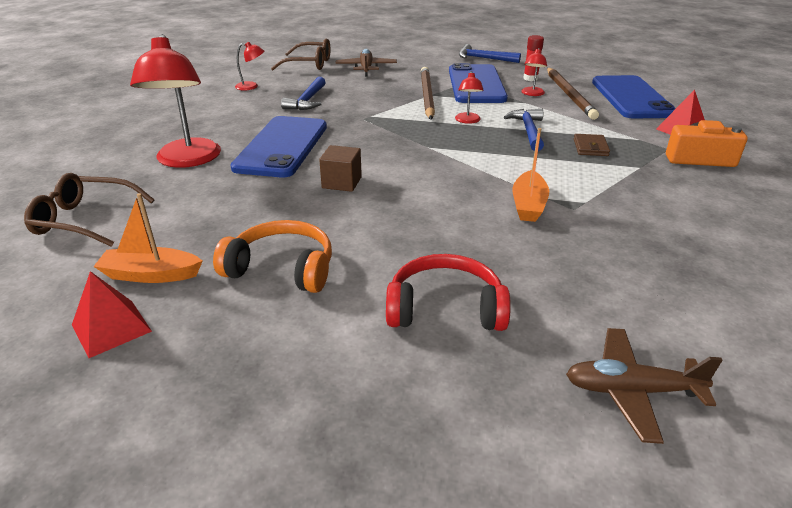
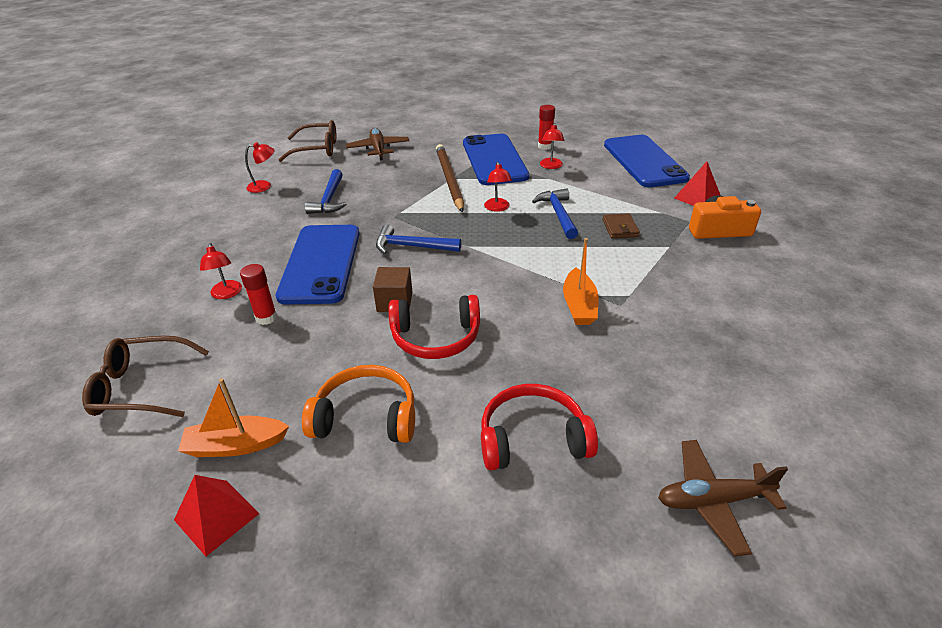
camera: 10 degrees left, 5 degrees up
(187, 160) = (227, 294): red lamp -> red lamp, size x0.46
(216, 181) = (266, 318): none -> red glue stick
(373, 214) = (436, 337): none -> red headphones
(484, 59) = (493, 124): blue hammer -> blue hammer (412, 246)
(569, 95) = (586, 164): brown pencil -> none

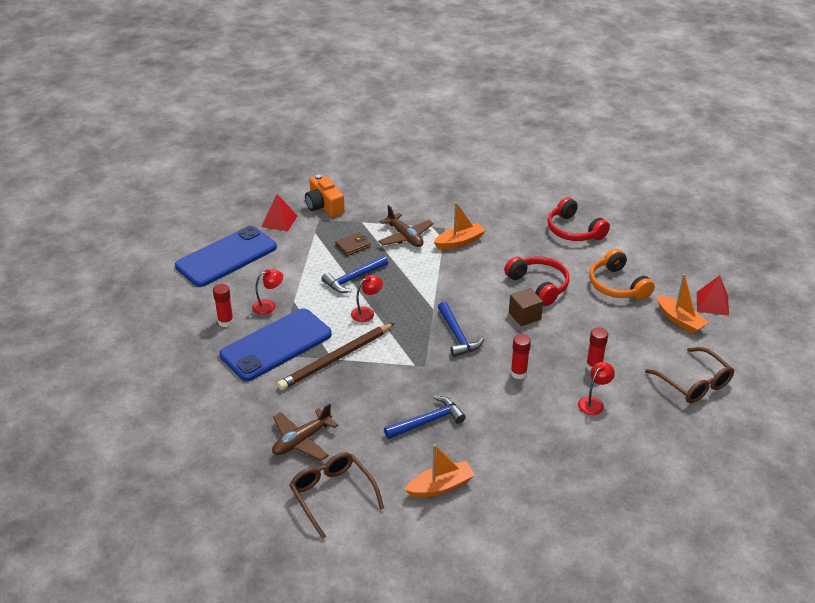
camera: 120 degrees left, 0 degrees up
(264, 186) = (440, 486): red lamp -> orange boat
(320, 263) = (518, 373): blue phone -> red glue stick
(713, 500) = (556, 180): brown plane -> brown plane (405, 237)

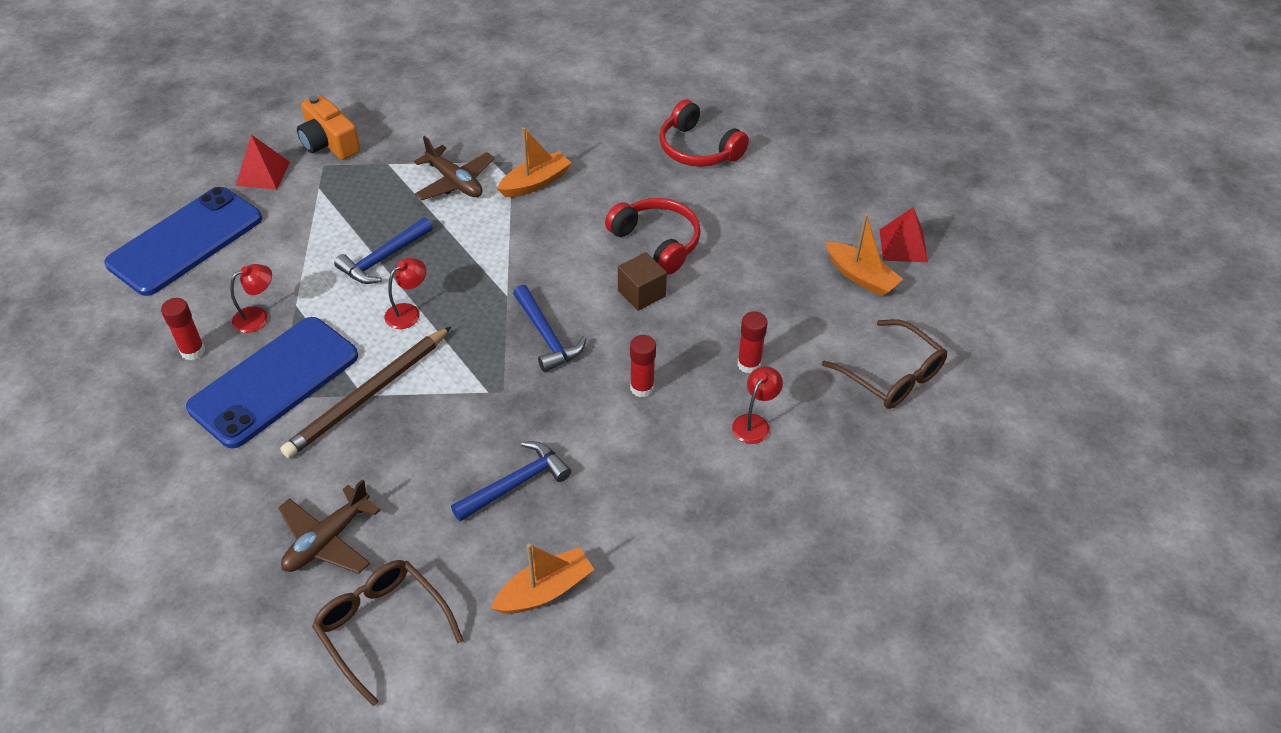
camera: 10 degrees left, 10 degrees up
(353, 246) = (378, 204): brown wallet -> none
(617, 285) = (768, 230): orange headphones -> none

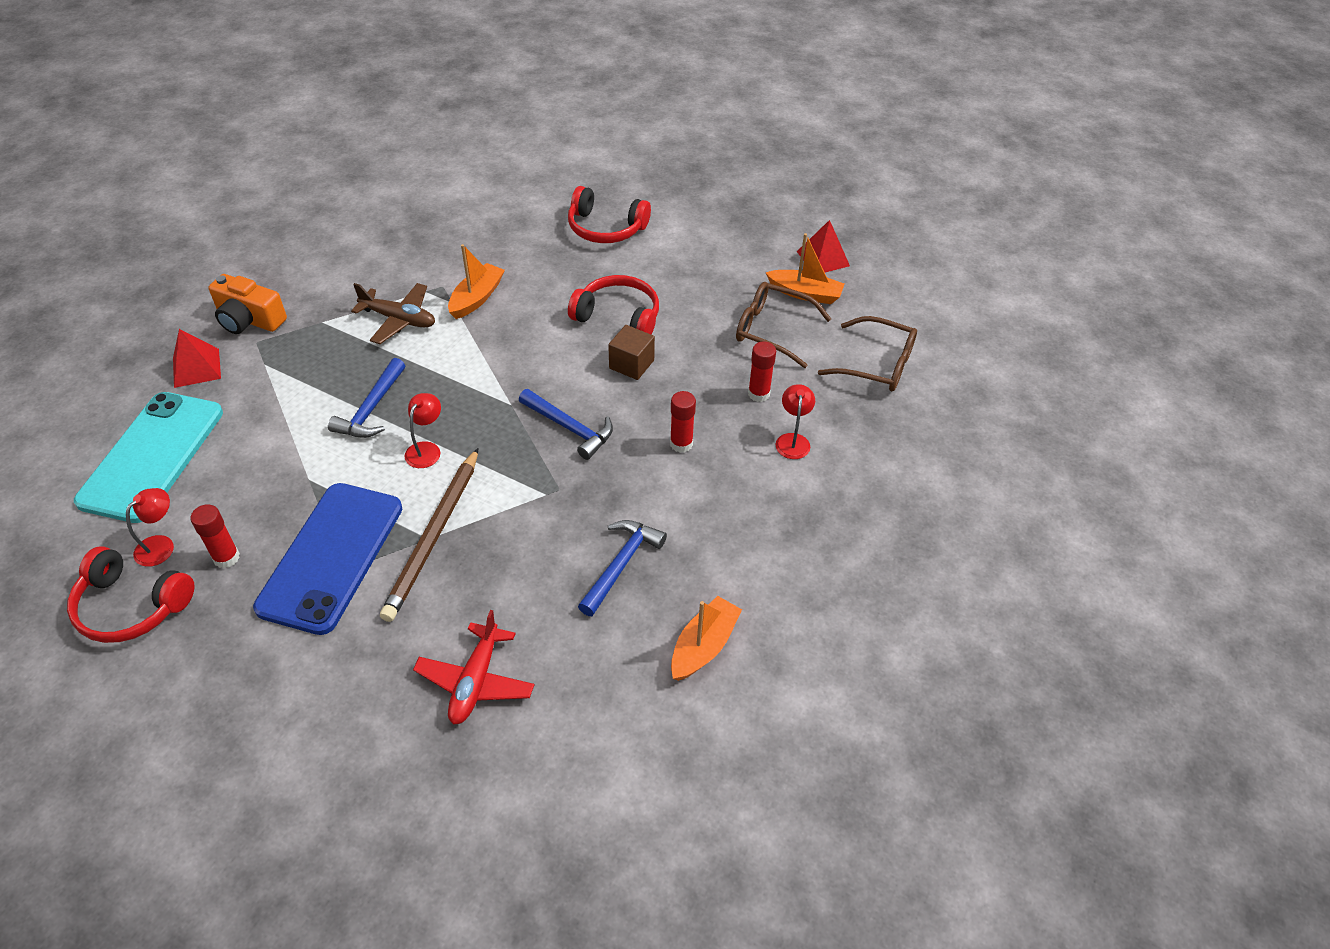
camera: 25 degrees left, 0 degrees up
(100, 365) = (131, 606): none -> red headphones
(186, 241) = (152, 456): blue phone -> turquoise phone
(258, 317) = (276, 503): red lamp -> red lamp (161, 545)
(327, 540) = (475, 681): brown plane -> red plane
(382, 627) = (577, 738): brown glasses -> brown glasses (772, 330)

